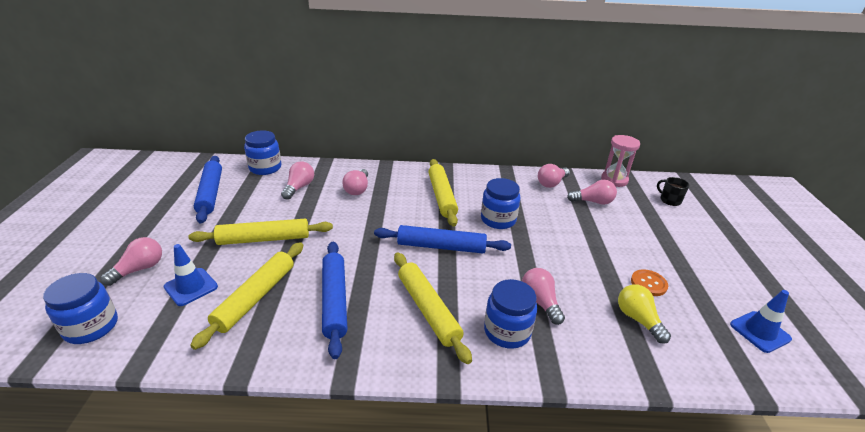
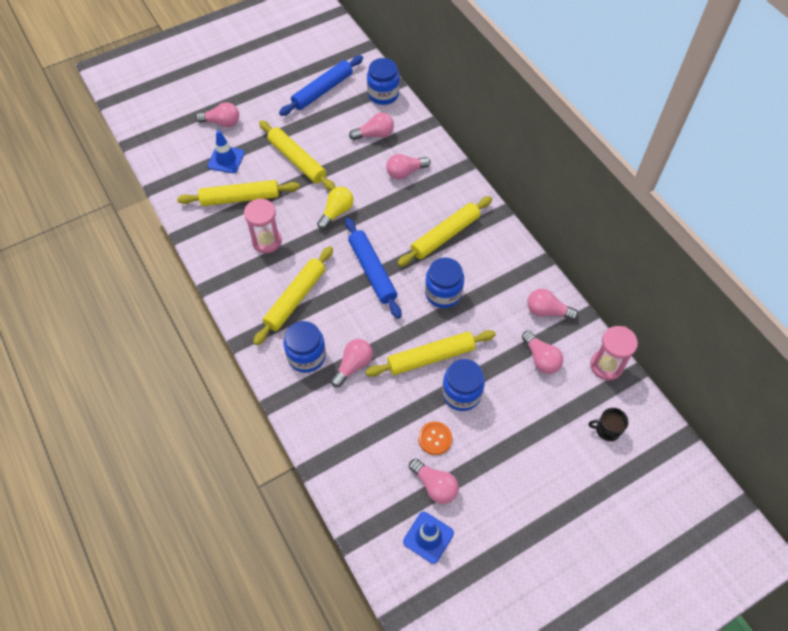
camera: 60 degrees right, 25 degrees up
(91, 327) = (167, 143): blue jar -> blue jar (461, 393)
(335, 301) = (267, 241): blue rolling pin -> pink hourglass
(560, 251) = (431, 357): none -> yellow rolling pin
(638, 319) = (380, 440): yellow light bulb -> yellow light bulb (336, 212)
(670, 200) = (607, 430): black mug -> black mug turned 105 degrees counterclockwise
(701, 304) = (434, 485): none -> pink light bulb

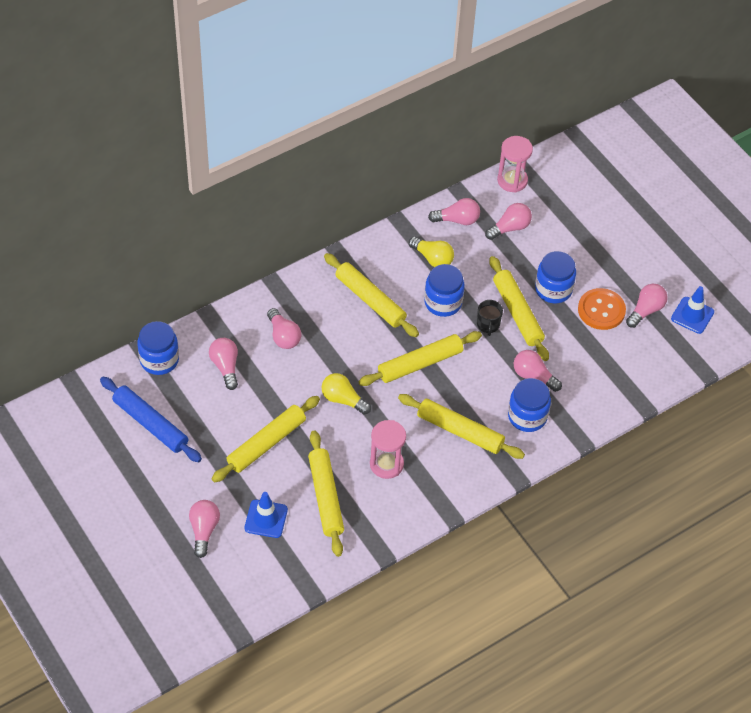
camera: 95 degrees left, 5 degrees down
(372, 271) = (420, 364): blue rolling pin -> yellow rolling pin
(435, 438) = (601, 310): orange button -> orange button, size x1.50
(496, 287) = (432, 258): none -> yellow light bulb
(547, 311) = (457, 220): pink light bulb -> pink light bulb turned 105 degrees counterclockwise
(607, 430) = (575, 186): black mug -> black mug (488, 325)

